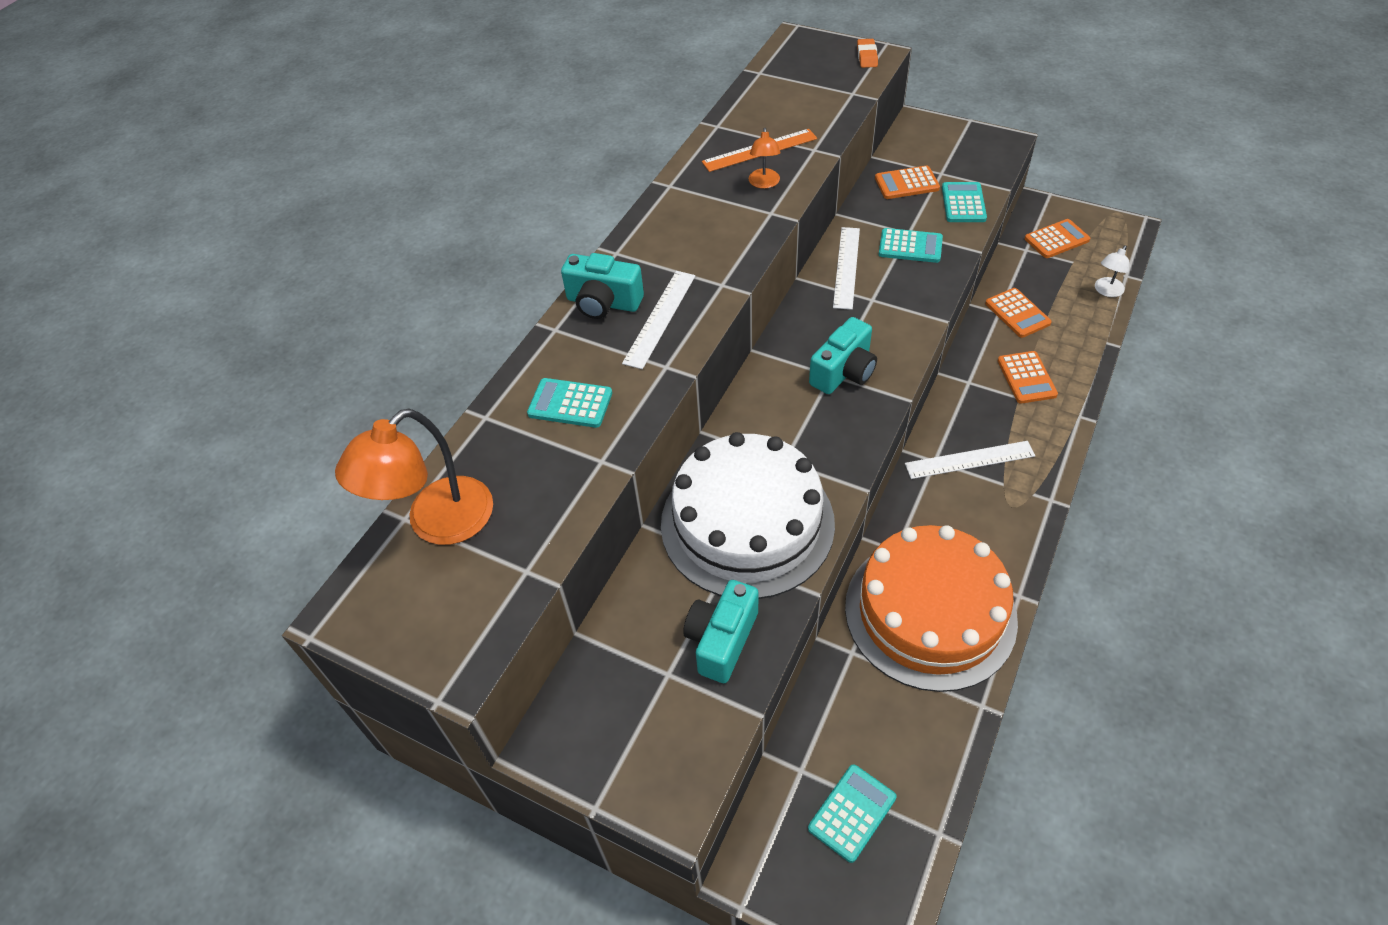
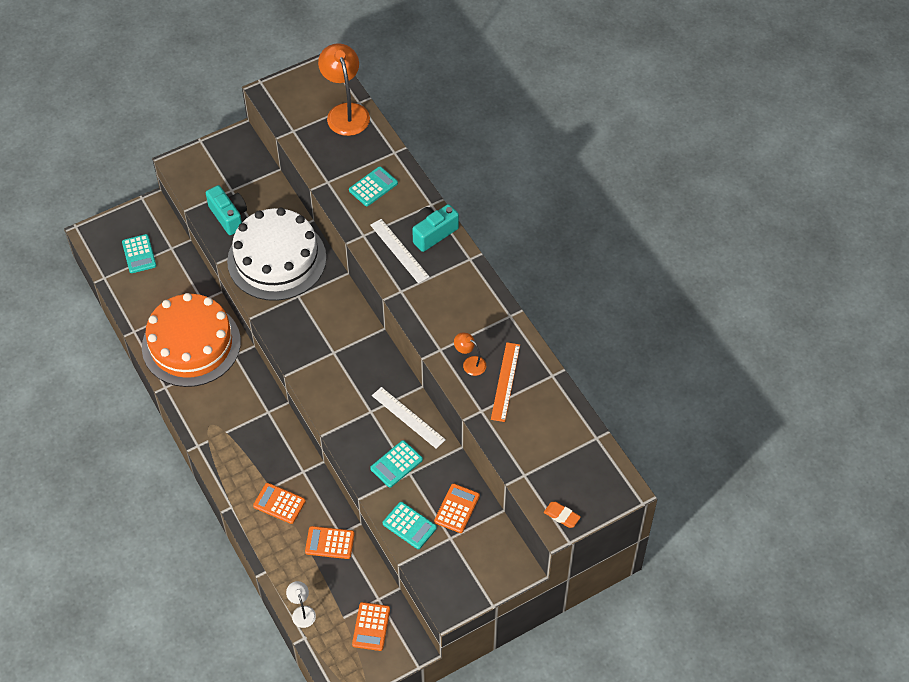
camera: 120 degrees right, 5 degrees up
(844, 372) = (330, 359): turquoise camera -> none
(969, 460) = (253, 428): white ruler -> none

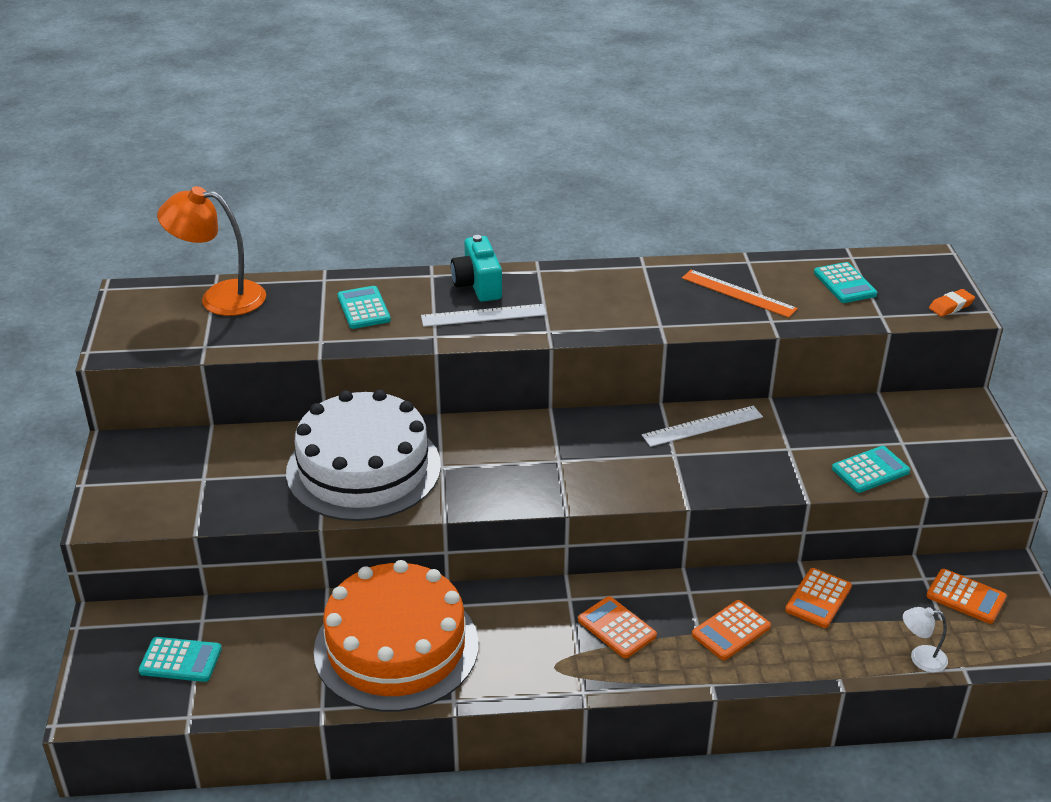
camera: 65 degrees left, 20 degrees down
(228, 216) = (247, 493): turquoise camera -> none
(396, 464) = (769, 455): turquoise calculator -> turquoise calculator (844, 284)
(457, 508) = (861, 425): orange calculator -> orange calculator (617, 628)
(470, 363) = (695, 310): orange lamp -> none

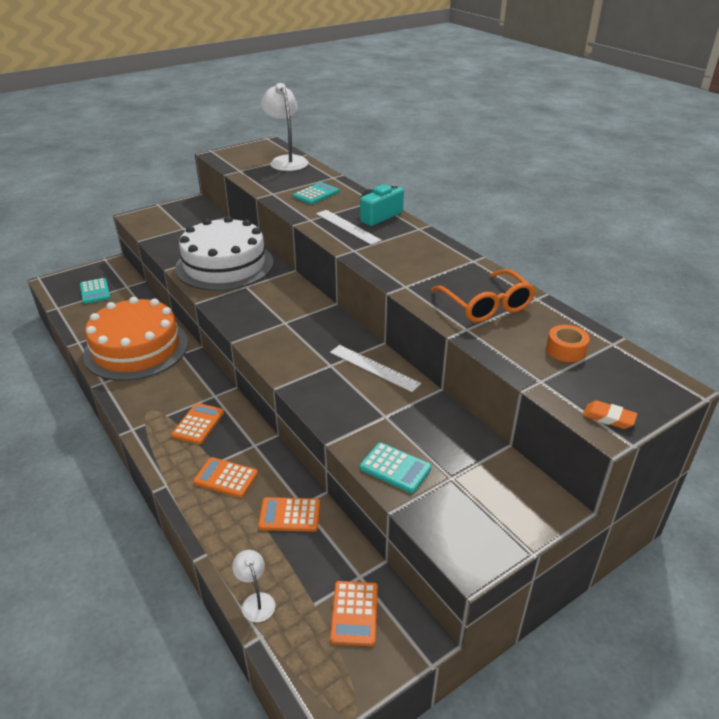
camera: 60 degrees right, 0 degrees up
(220, 297) = (286, 161): orange lamp -> white lamp
(738, 293) = (486, 305): orange ruler -> orange glasses
(844, 284) = (565, 350): turquoise calculator -> orange tape

